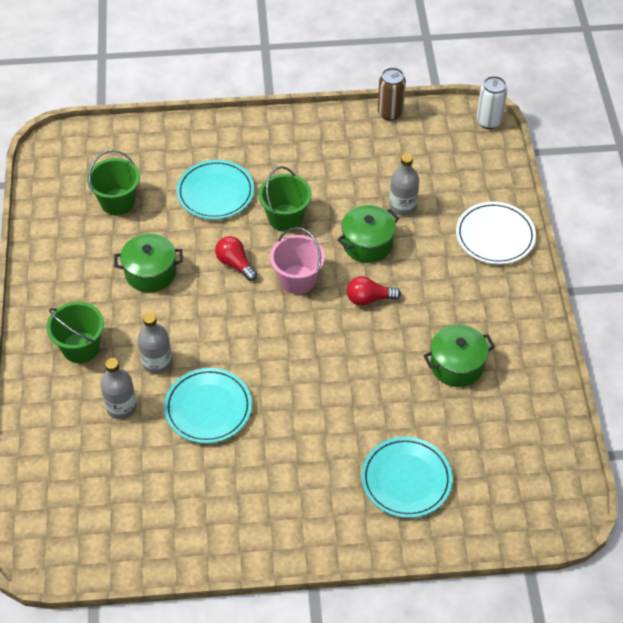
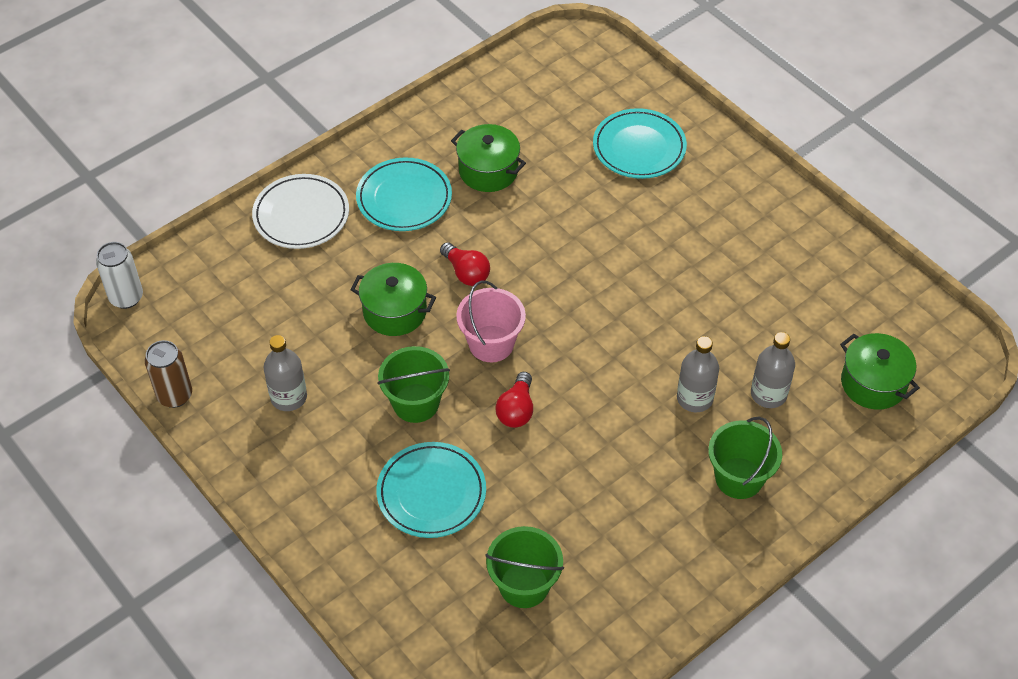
camera: 125 degrees left, 0 degrees up
(150, 273) = (594, 480): green pot -> green pot (873, 383)
(208, 408) = (703, 325): turquoise plate -> turquoise plate (404, 198)
(402, 206) = (317, 309): grey bottle -> grey bottle (288, 397)

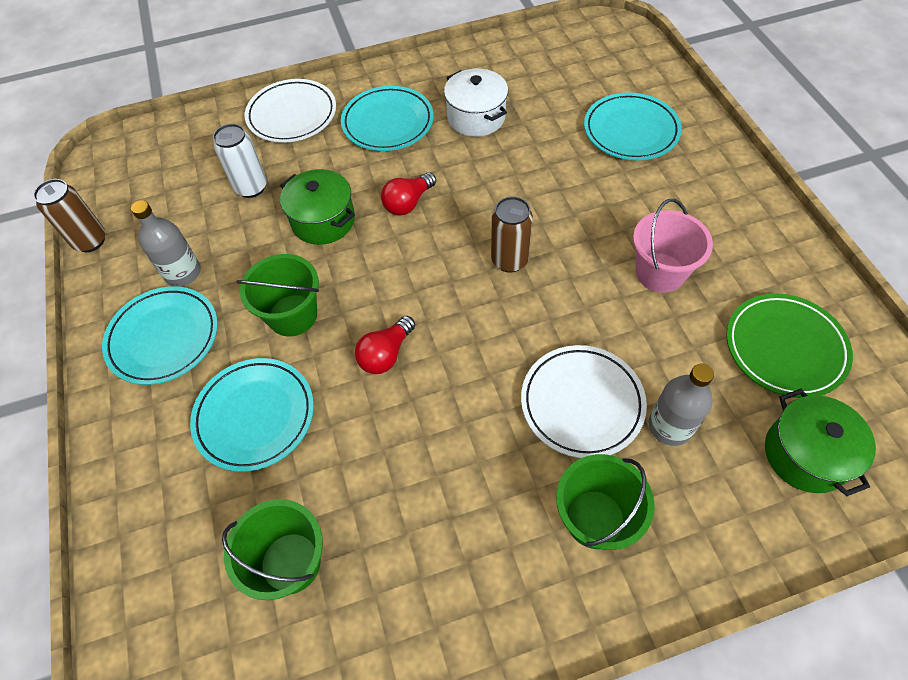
camera: 25 degrees right, 5 degrees up
(126, 297) = (110, 145): white can -> white can (251, 187)
(308, 457) = (164, 338): none -> turquoise plate
(466, 273) = (408, 203): red light bulb -> red light bulb turned 60 degrees clockwise
(488, 170) = (476, 117): green pot -> white pot
(491, 344) = (396, 278): pink bucket -> pink bucket (660, 272)
(584, 299) = (509, 260): none -> brown can
(694, 398) = (582, 403): grey bottle -> white plate
(834, 307) = (785, 348): none -> green plate

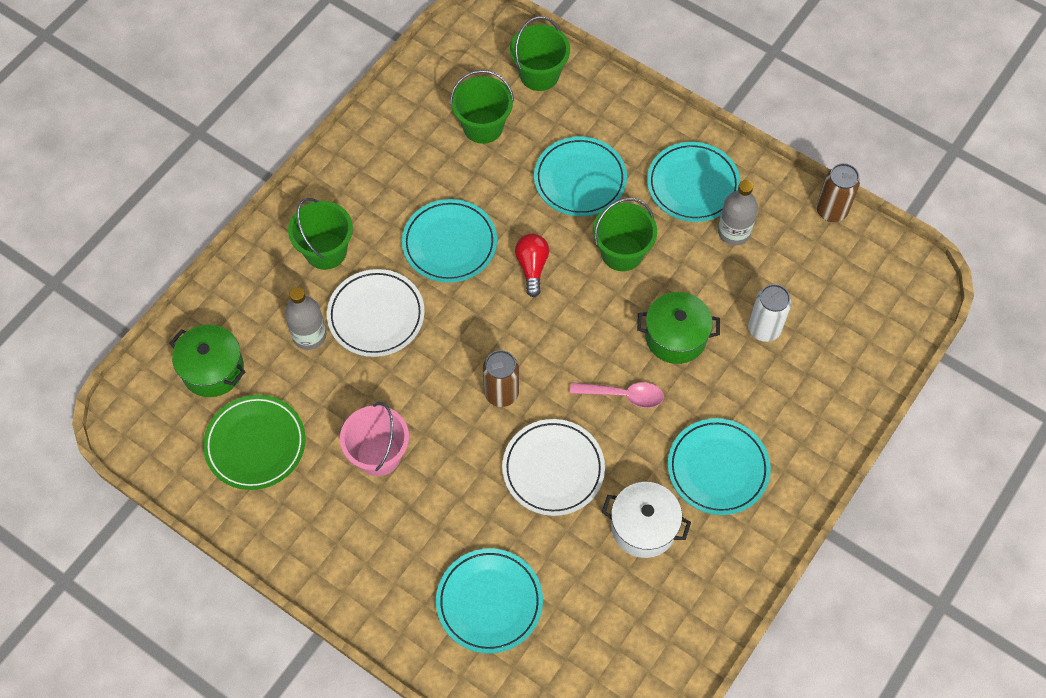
camera: 140 degrees right, 5 degrees up
(161, 591) = (539, 74): none -> green bucket
(292, 115) = (812, 422): white plate -> white plate (553, 469)
(408, 203) = (623, 395): red light bulb -> pink spoon
(447, 433) = (449, 243): none -> turquoise plate

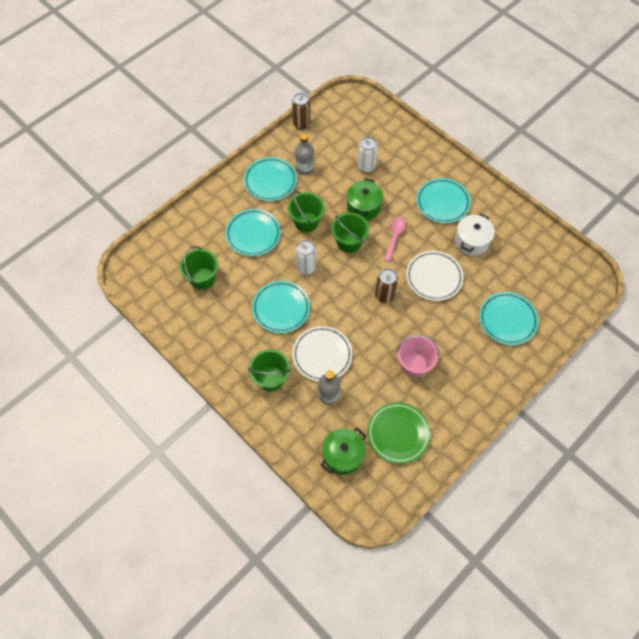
camera: 80 degrees left, 0 degrees up
(532, 267) = (306, 267): red light bulb -> white can
(539, 74) = (173, 243): green bucket -> green bucket (349, 242)

